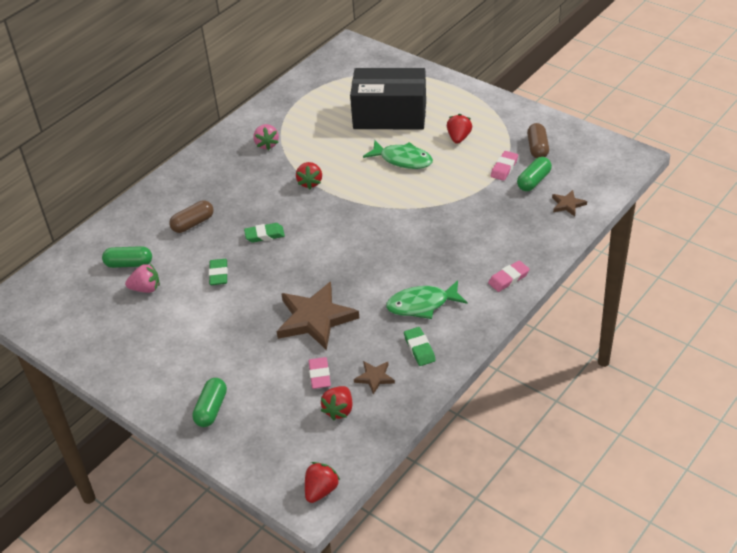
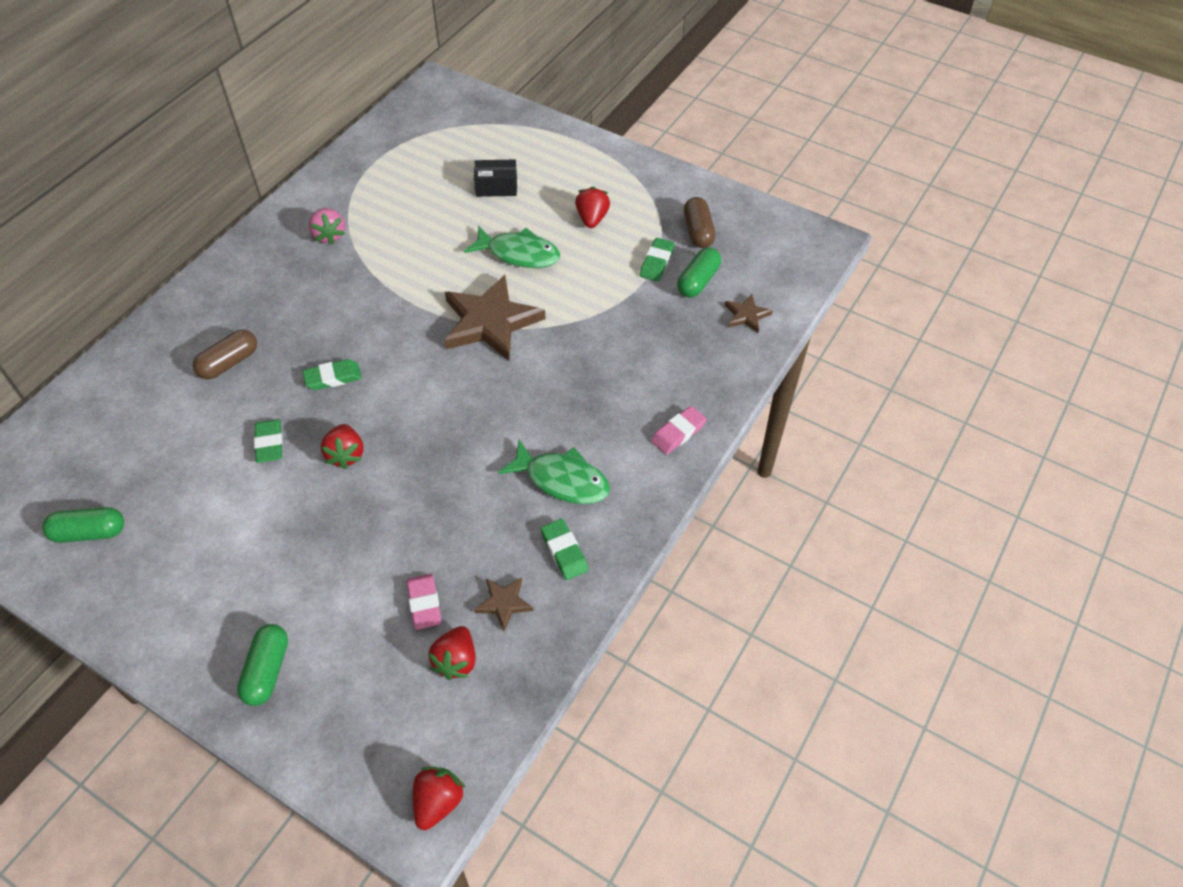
camera: 10 degrees left, 10 degrees up
(129, 264) = (137, 432): green capsule -> green capsule (89, 532)
(146, 288) = (163, 472): pink strawberry -> none
(310, 183) = (393, 293): red strawberry -> red strawberry (346, 455)
(315, 319) = (413, 510): brown star -> brown star (490, 322)
(390, 115) = (496, 187): black box -> black box, size x0.43
(422, 305) = (562, 480): green fish -> green fish turned 135 degrees counterclockwise
(504, 168) = (656, 262): pink eraser -> green eraser

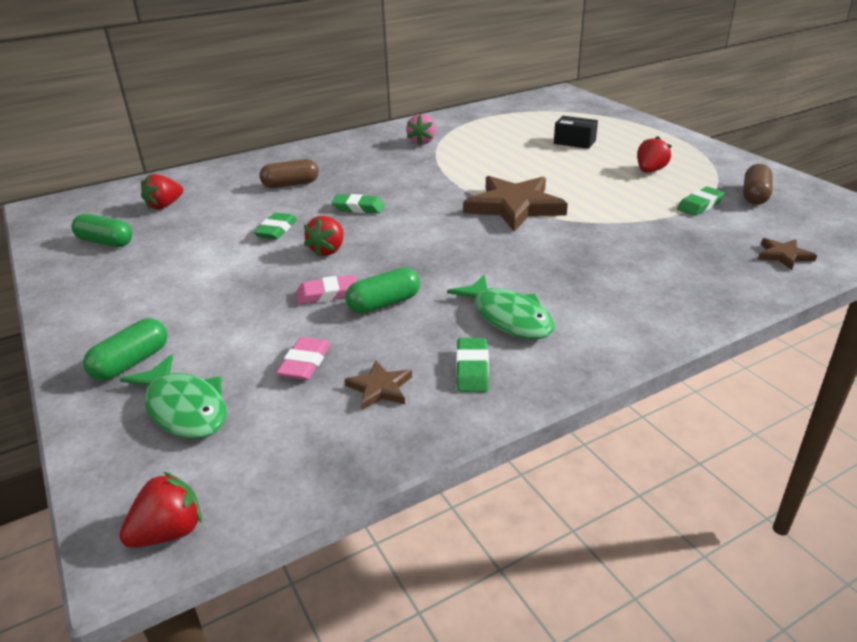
camera: 30 degrees right, 20 degrees down
(456, 661) = (295, 416): red strawberry -> red strawberry (164, 206)
(519, 254) = (568, 177): green fish -> green fish (184, 408)
(678, 433) = (658, 317): pink eraser -> pink eraser (327, 294)
(698, 281) = (738, 224): green capsule -> green capsule (384, 303)

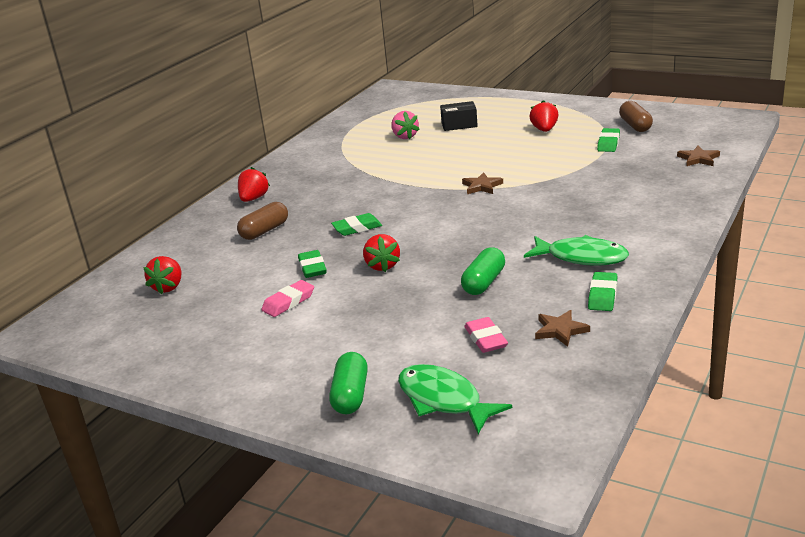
camera: 30 degrees left, 5 degrees down
(105, 242) = (163, 333): green capsule -> none
(169, 532) = (550, 459): red strawberry -> red strawberry (254, 198)
(184, 408) = (443, 400): green fish -> green fish turned 150 degrees counterclockwise
(327, 294) = (431, 293): pink eraser -> pink eraser (288, 302)
(422, 142) = (330, 161): pink strawberry -> pink strawberry (405, 136)
(472, 369) = (602, 295): green eraser -> green eraser turned 45 degrees clockwise
(514, 207) = (482, 186): brown star -> brown star, size x0.46

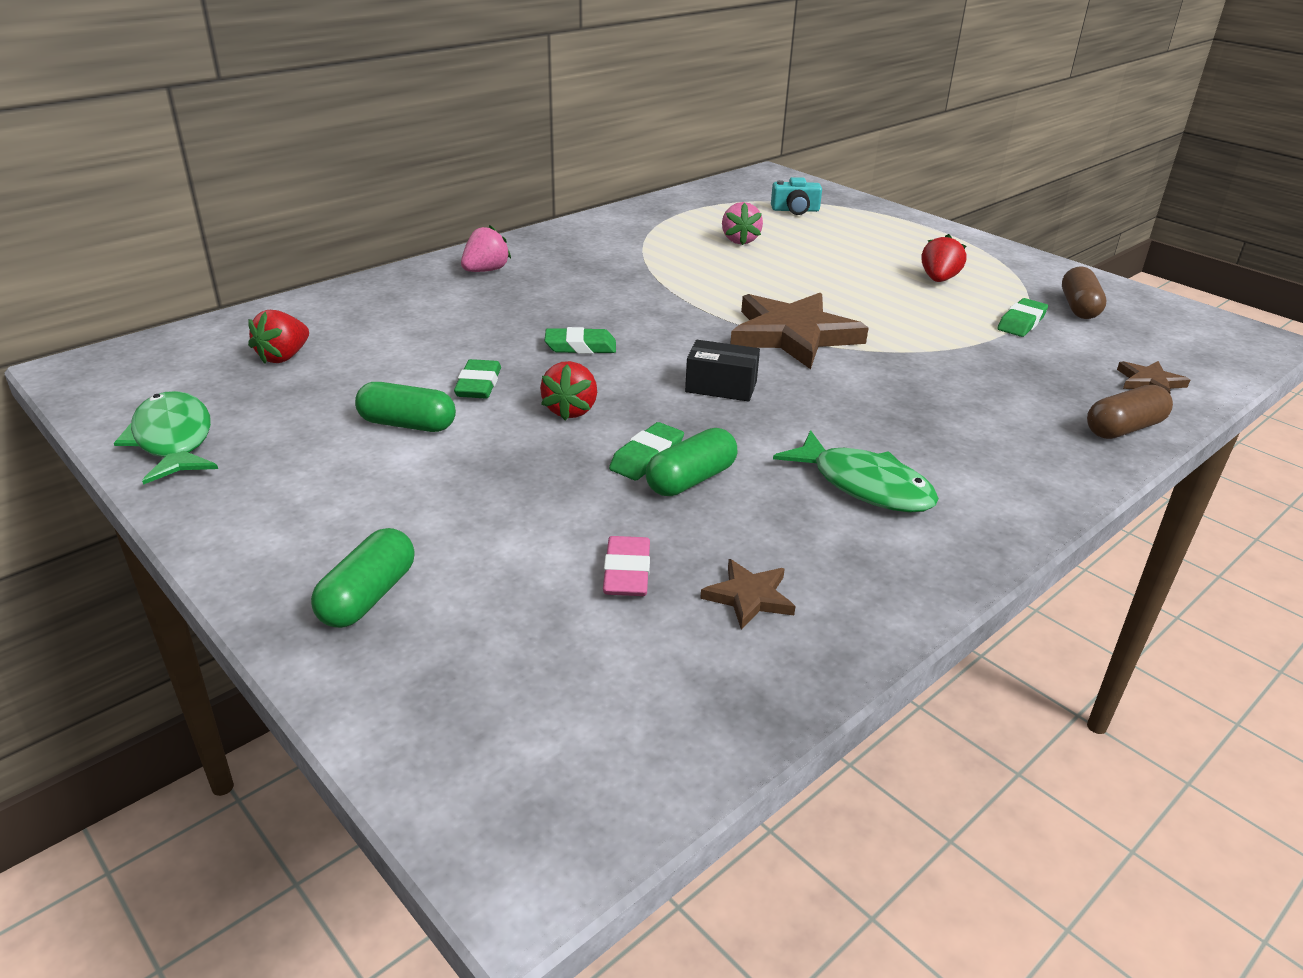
camera: 15 degrees right, 5 degrees up
(254, 198) = (485, 271): red strawberry -> pink strawberry
(265, 231) = (462, 316): brown capsule -> brown capsule (1124, 429)
(288, 302) = (407, 424): pink eraser -> green capsule
(425, 108) = (795, 210): none -> turquoise camera
(443, 400) = (488, 654): green fish -> green fish (173, 440)
(459, 125) = (824, 243): black box -> black box (721, 387)
(482, 186) = (793, 335): brown star -> brown star, size x2.16
(602, 295) = (855, 559): green eraser -> green eraser (647, 457)

